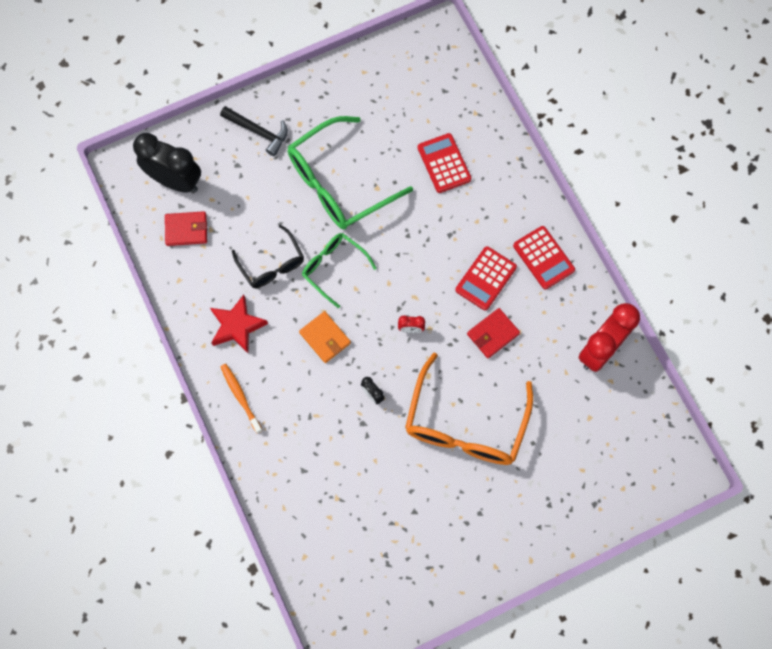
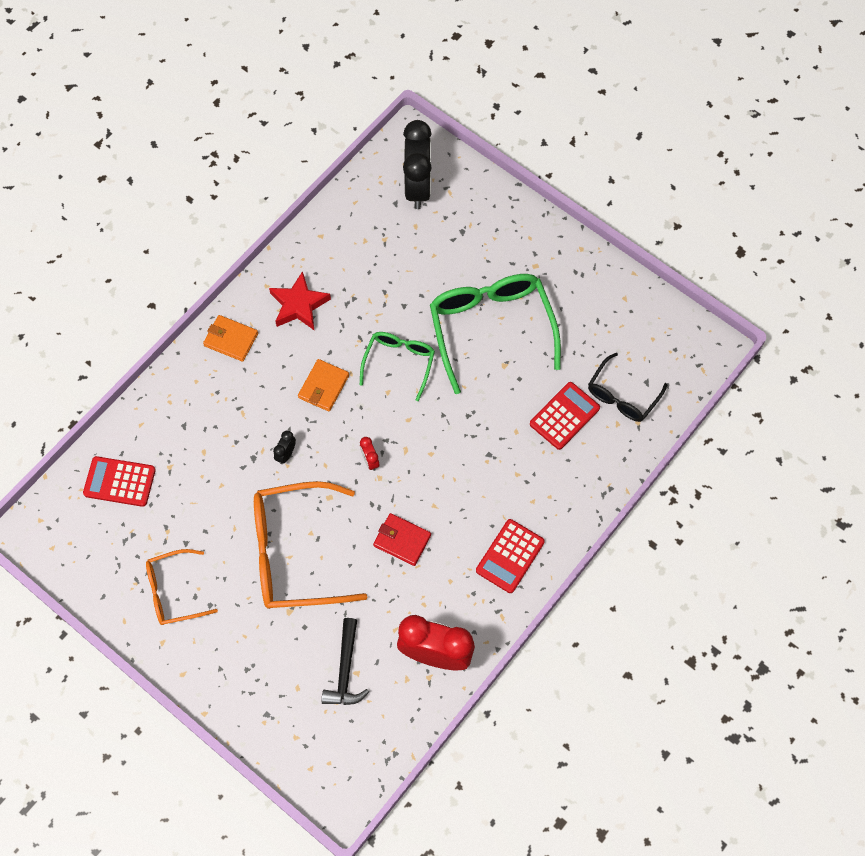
camera: 65 degrees right, 5 degrees down
(186, 230) = (373, 219): red wallet -> none
(240, 397) = (231, 339): orange toothbrush -> orange wallet
(258, 132) = (507, 234): black hammer -> black hammer (345, 670)
(271, 264) = (376, 306): black glasses -> black glasses (622, 395)
(339, 183) = (491, 329): green glasses -> green glasses turned 45 degrees clockwise
(454, 539) = (174, 591): none -> orange glasses
(485, 278) = (458, 509): red calculator -> red calculator (119, 482)

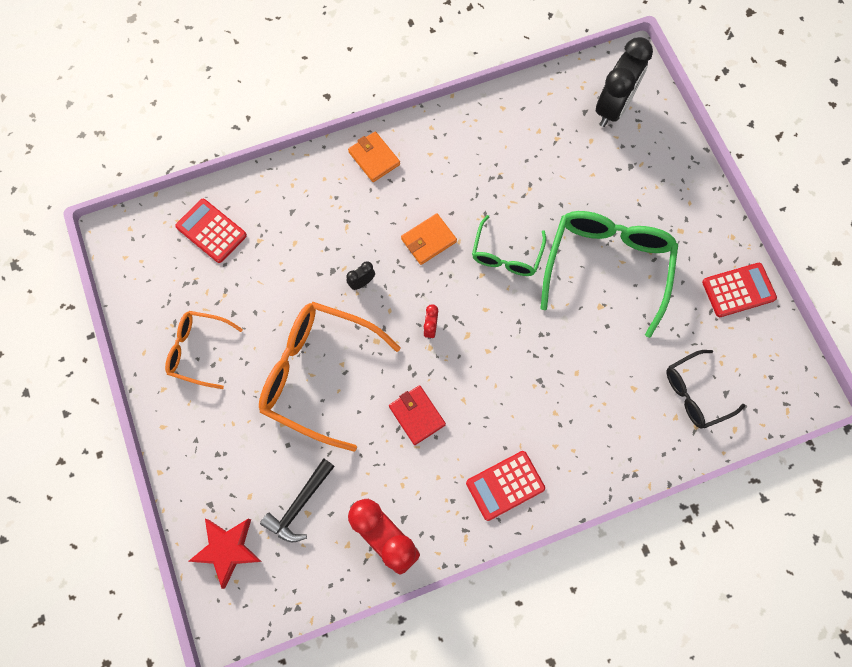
camera: 30 degrees right, 5 degrees up
(299, 305) = (449, 158): red star -> red star (227, 549)
(399, 363) = (506, 254): green glasses -> green glasses turned 150 degrees clockwise
(564, 416) = (629, 383): red calculator -> red calculator (738, 290)

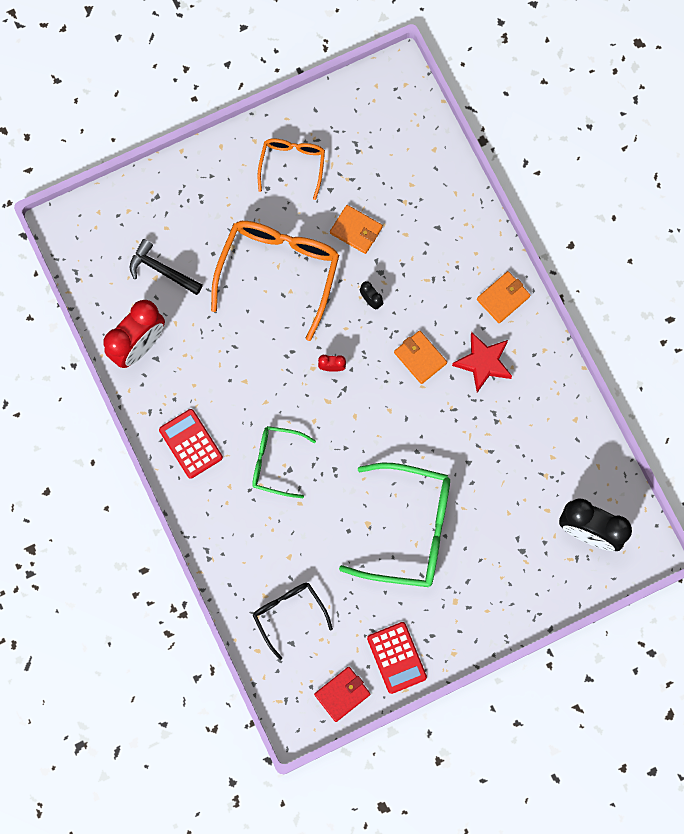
camera: 85 degrees right, 5 degrees up
(211, 231) = (410, 157): red calculator -> none
(227, 549) = (121, 216): red star -> red star (483, 363)
(283, 291) = (356, 230): none -> orange wallet
(417, 415) = (248, 362): red wallet -> red wallet (342, 694)
(506, 254) = (412, 432): green glasses -> green glasses (276, 462)

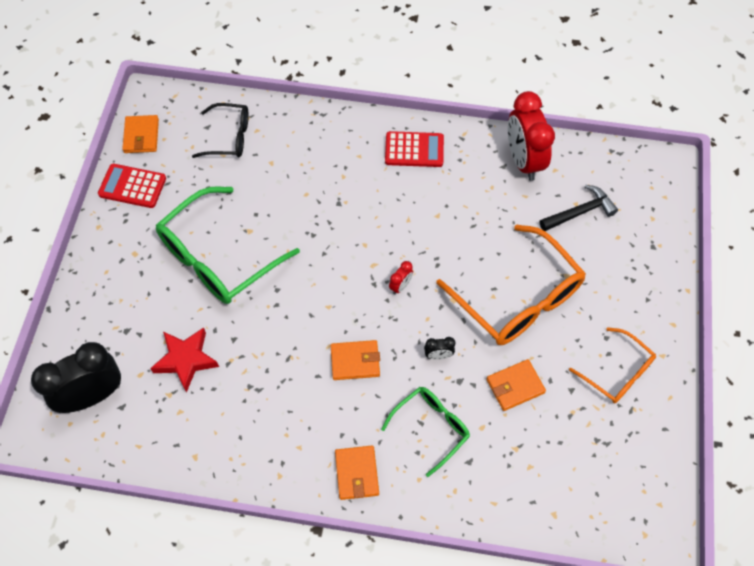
camera: 125 degrees right, 15 degrees down
(276, 462) = (352, 197): green glasses -> green glasses (431, 428)
(342, 694) = (141, 136): red wallet -> orange wallet
(483, 363) = (309, 412): red star -> red star (186, 360)

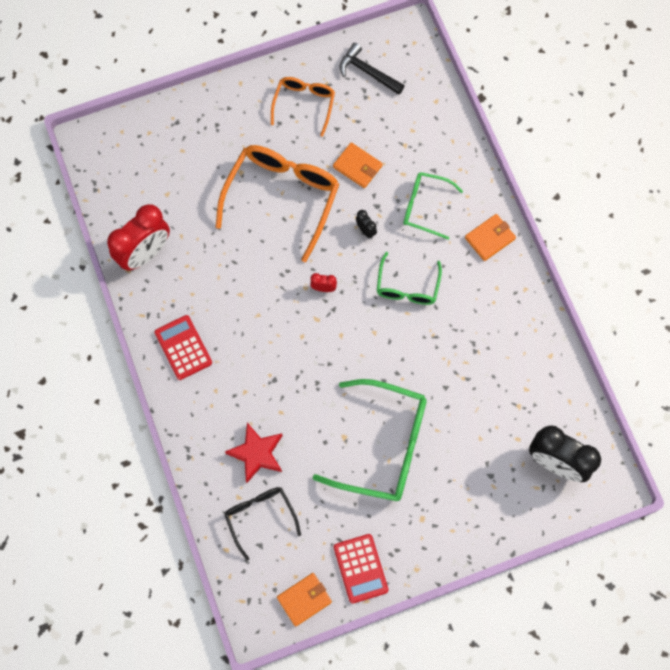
camera: 120 degrees left, 10 degrees up
(186, 360) = (484, 412): red star -> red star (257, 454)
(355, 361) = (407, 286): orange wallet -> green glasses
(579, 212) = (174, 188): black hammer -> black hammer (368, 72)

